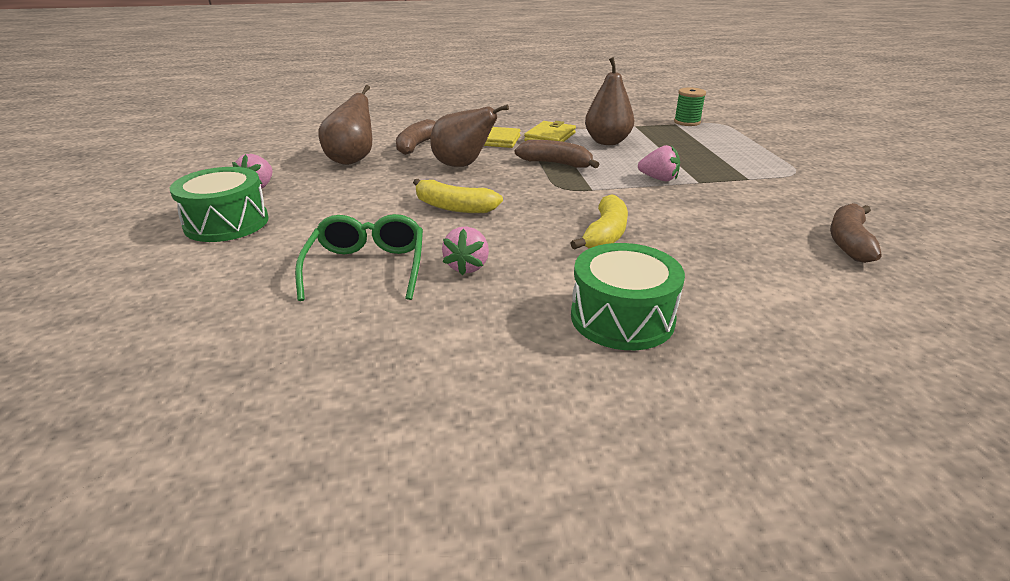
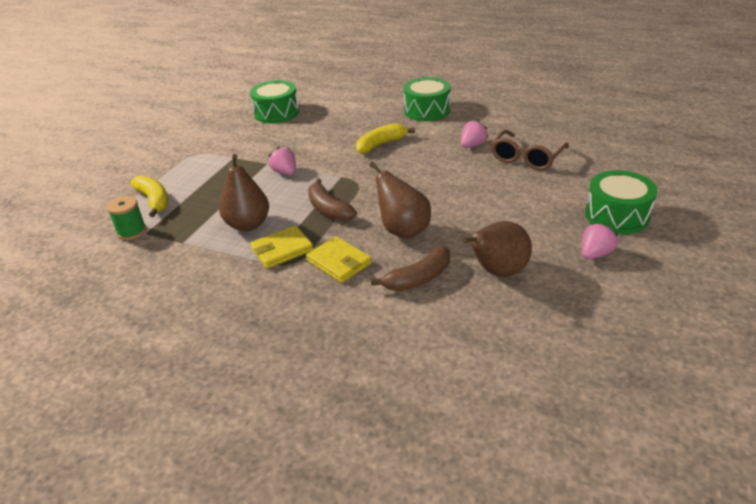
camera: 145 degrees left, 5 degrees up
(367, 267) = (526, 158): green glasses -> brown glasses
(453, 207) = (448, 186): yellow banana -> yellow banana (154, 201)
(849, 242) = (276, 113): brown banana -> green drum

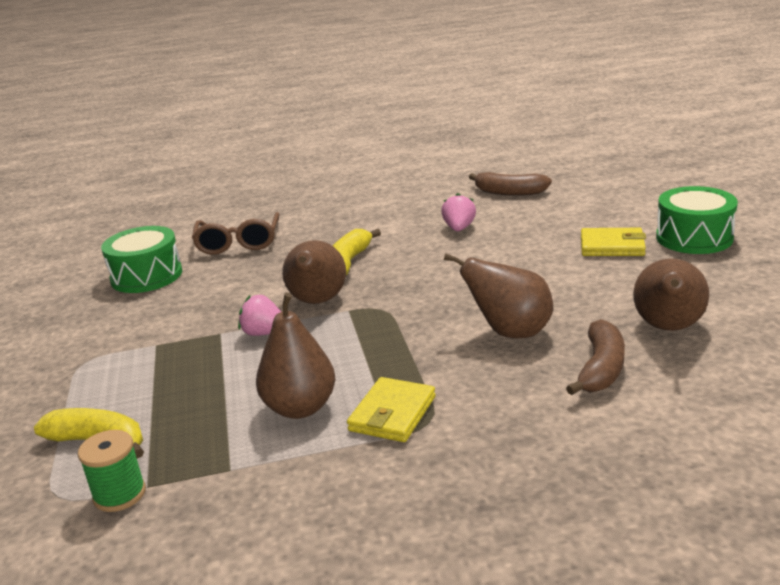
camera: 35 degrees left, 10 degrees down
(328, 209) = (386, 348): brown banana -> brown banana (509, 192)
(333, 164) = (317, 301): none -> brown pear
(339, 262) = (486, 394): yellow wallet -> yellow wallet (612, 246)
(427, 110) = (353, 213): green drum -> none
(526, 158) = (533, 220): brown glasses -> brown glasses (238, 243)
(595, 254) = (727, 275): pink strawberry -> none

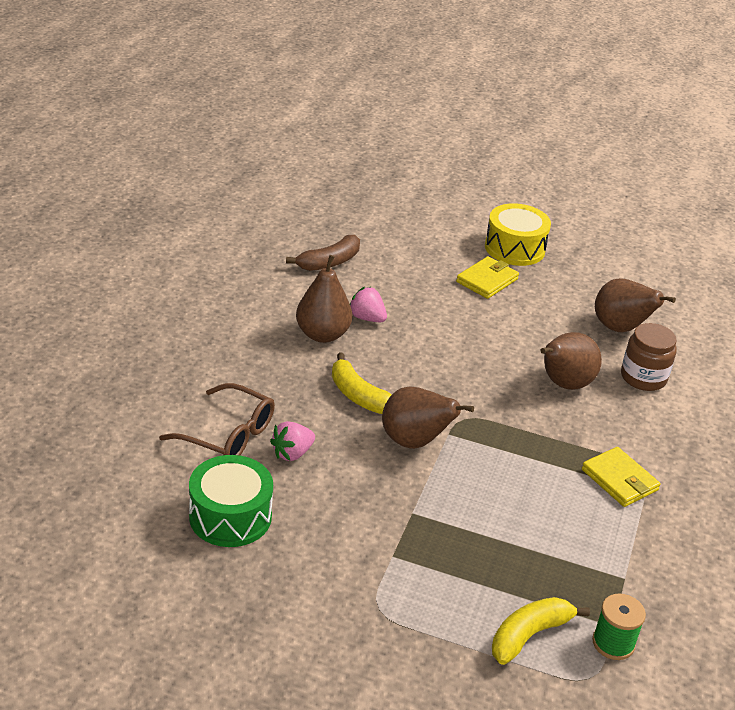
camera: 65 degrees left, 10 degrees up
(264, 333) = (440, 490): pink strawberry -> pink strawberry (292, 453)
(300, 408) = (574, 516): brown pear -> brown pear (322, 335)
(601, 369) = (643, 377): brown banana -> brown jar
(694, 238) = (514, 248): green drum -> yellow drum

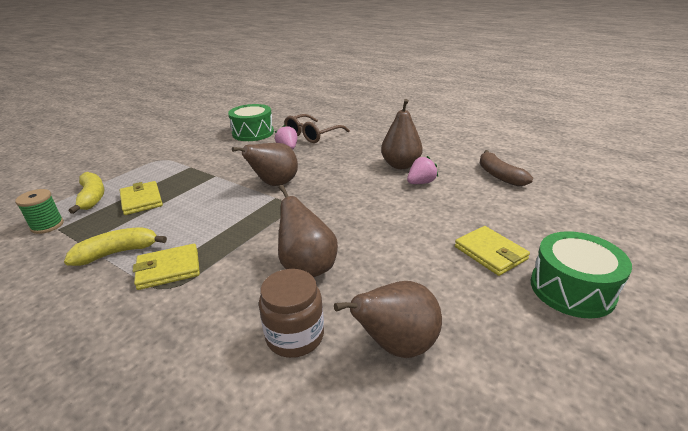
camera: 110 degrees right, 5 degrees down
(358, 395) = (330, 171): yellow banana -> yellow banana (118, 252)
(511, 569) = (141, 200): none -> yellow wallet
(514, 248) = (572, 289): yellow drum -> green drum

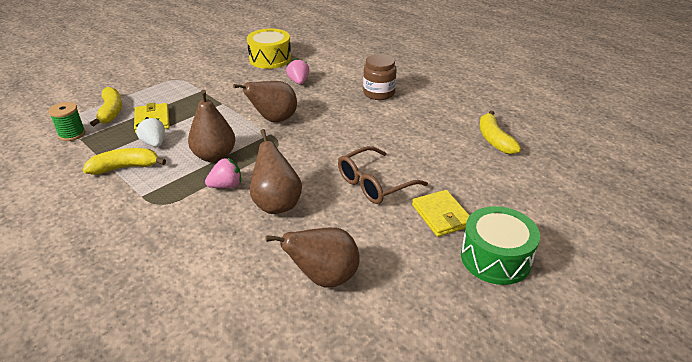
camera: 10 degrees right, 5 degrees up
(148, 222) = (154, 143): none -> white strawberry
(168, 269) = (163, 188): yellow wallet -> none
(253, 133) = (270, 59): green drum -> yellow drum
(295, 336) = (248, 257): brown jar -> brown jar (379, 93)
(312, 135) = (328, 68): brown glasses -> brown glasses (374, 184)
(400, 165) = (401, 115): brown pear -> brown pear (214, 156)
(421, 183) = (412, 137): pink strawberry -> pink strawberry (226, 185)
(499, 175) = (494, 139): brown banana -> yellow banana

